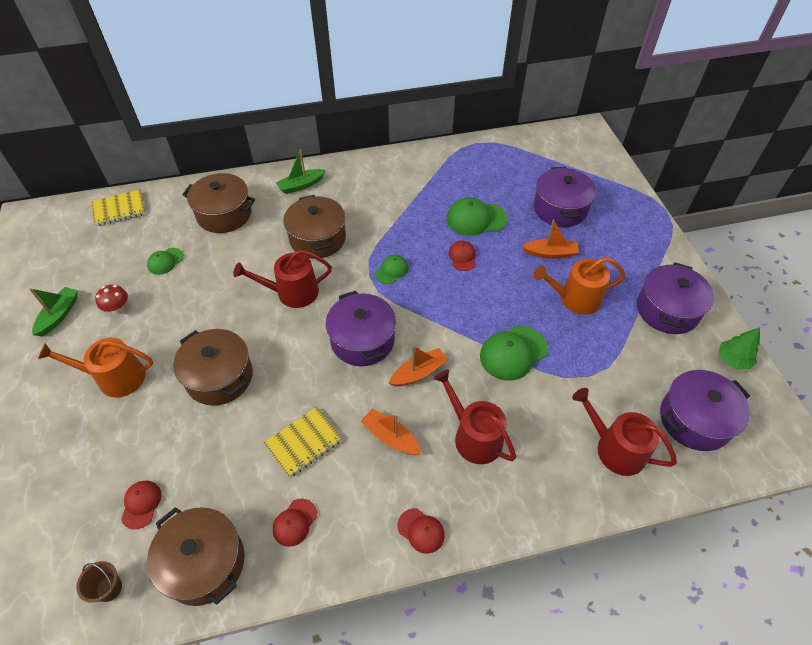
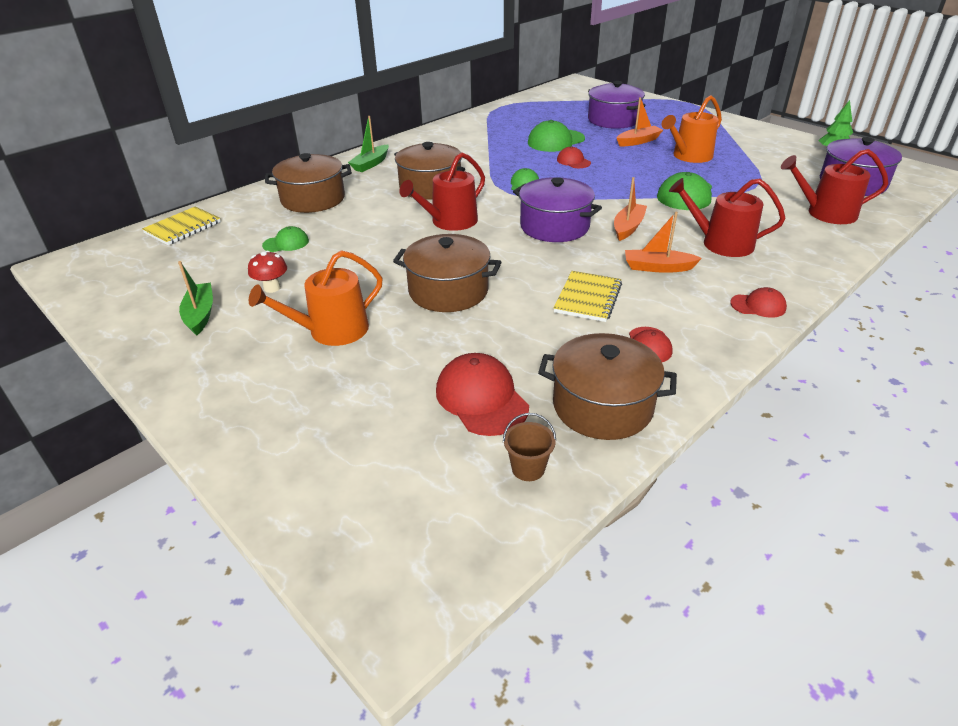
camera: 30 degrees left, 15 degrees down
(141, 504) = (481, 398): red cap -> red cap, size x1.74
(165, 261) = (286, 243): green cap -> green cap turned 120 degrees counterclockwise
(667, 310) = (758, 143): purple pot -> none

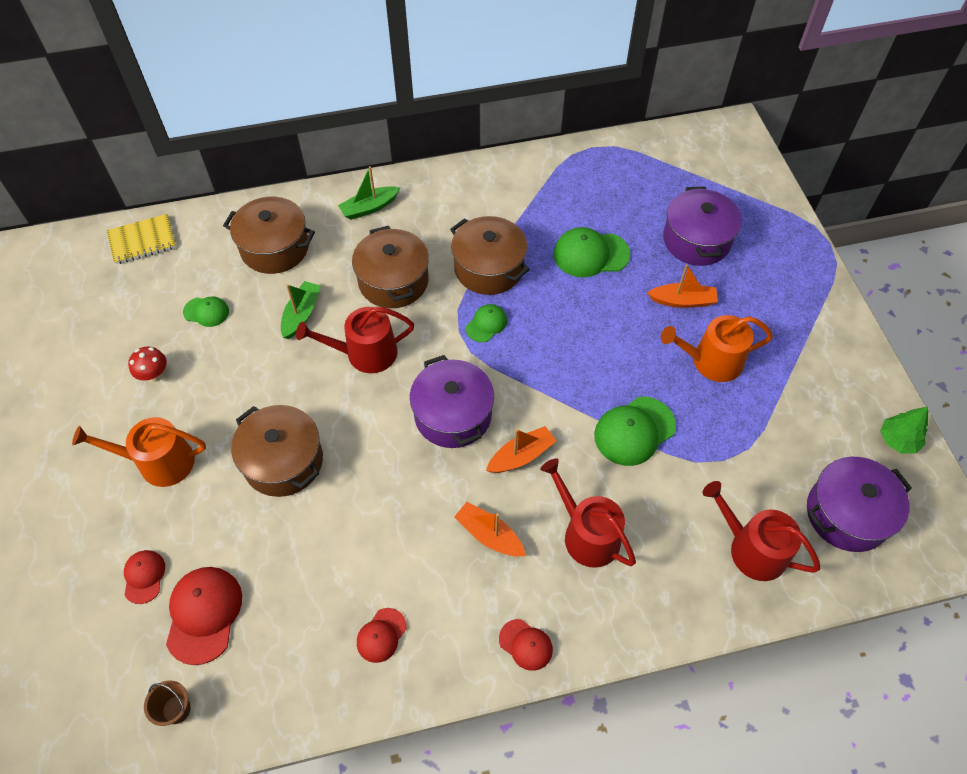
camera: 30 degrees right, 20 degrees up
(200, 314) = (83, 383): green boat -> green boat (301, 314)
(573, 161) = (573, 306): red cap -> red cap (144, 576)
(588, 298) = (387, 541): yellow notebook -> none
(602, 406) = (281, 681): brown pot -> brown pot (489, 268)

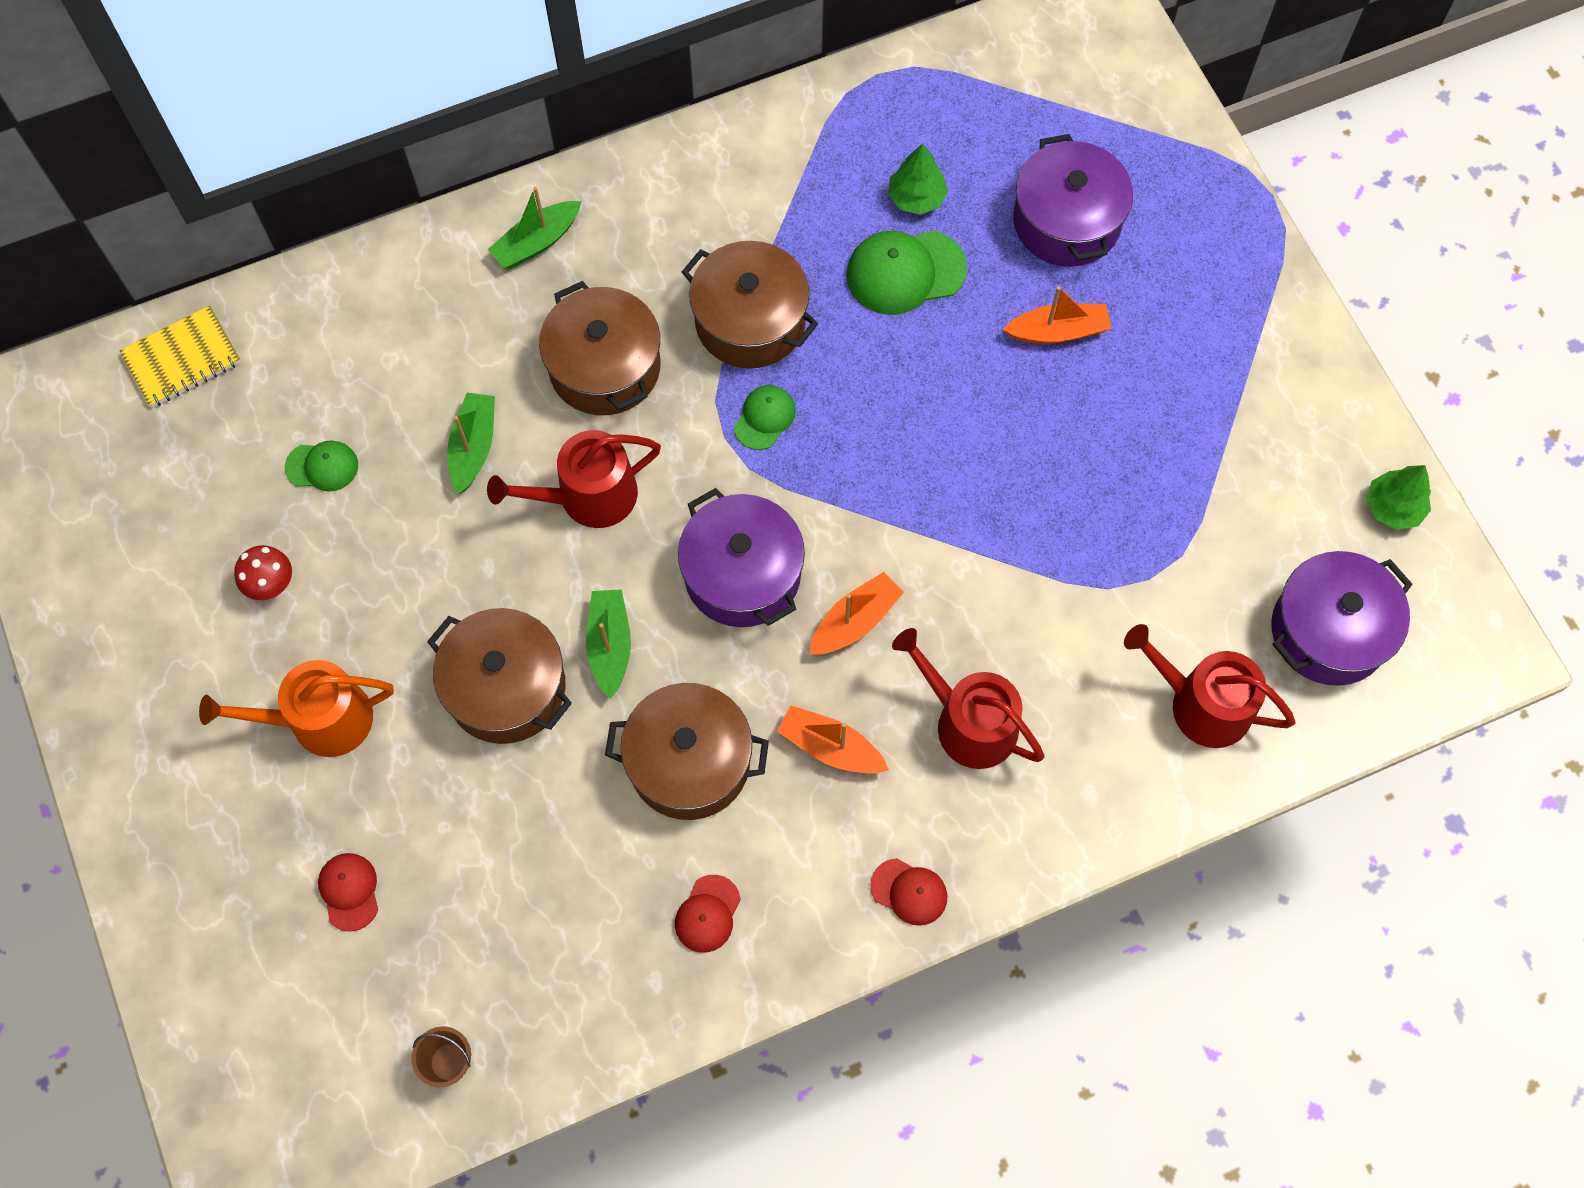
camera: 10 degrees left, 10 degrees up
(204, 614) = (451, 929): red cap -> none
(275, 248) = (401, 338): brown pot -> brown pot (689, 762)
(357, 445) = (610, 645): none -> green boat
(604, 215) = (916, 198): none -> green tree
(634, 431) = (1014, 555): green cap -> none
(711, 361) = (1112, 426): orange watering can -> none

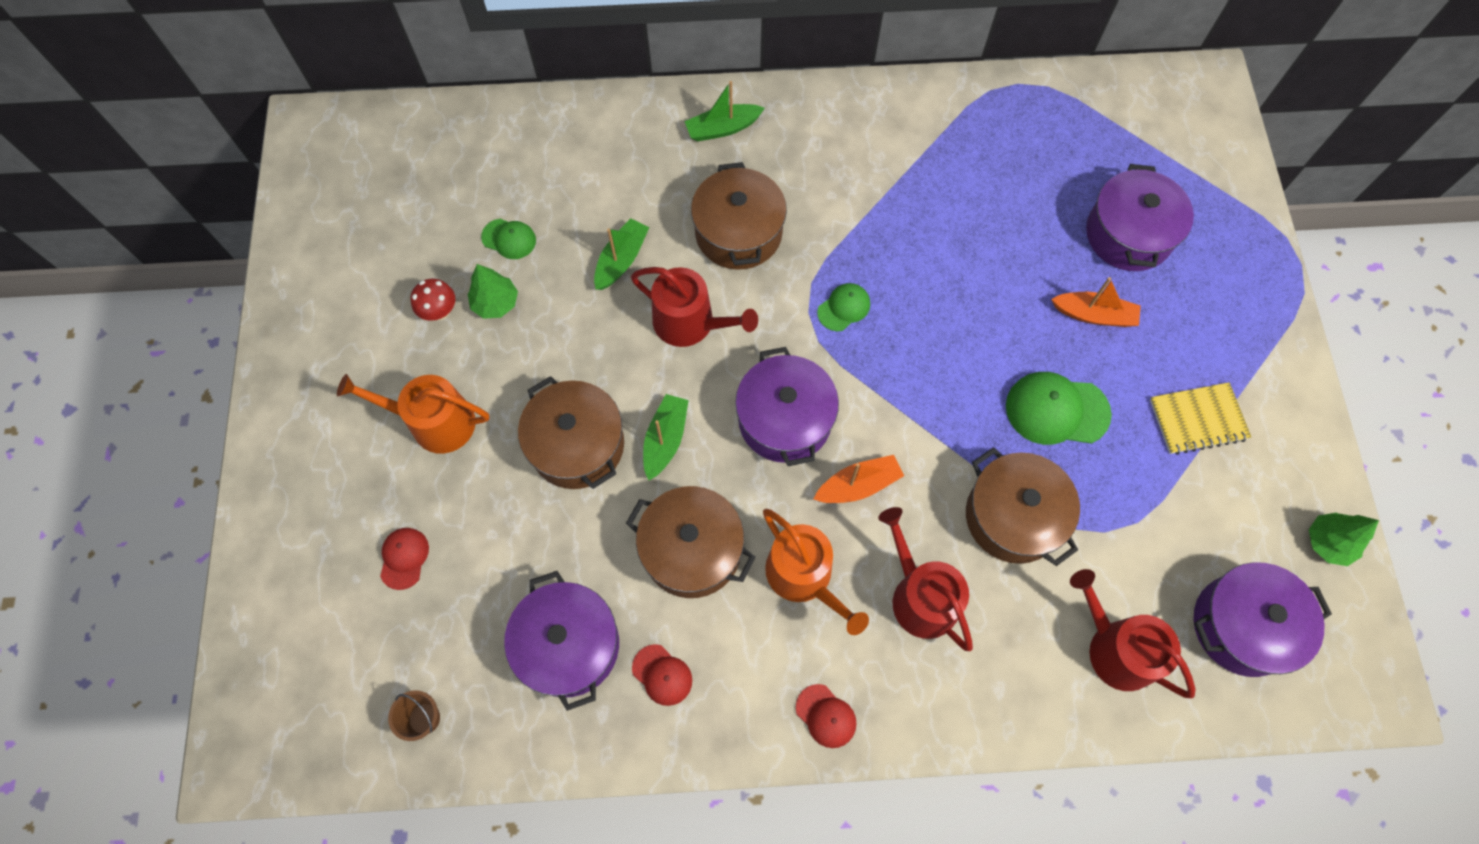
camera: 20 degrees right, 0 degrees up
(182, 359) = (443, 133): yellow notebook -> yellow notebook (1197, 419)
(586, 920) = (569, 645): none -> purple pot
(587, 497) = (690, 323): red watering can -> red watering can turned 150 degrees counterclockwise
(707, 914) = (662, 675): red cap -> red cap turned 90 degrees counterclockwise
(750, 321) = (858, 233): brown pot -> brown pot (1013, 517)
(830, 747) = (804, 577): orange boat -> orange watering can
(905, 272) = (989, 233): green cap -> green cap (1056, 410)
(916, 198) = (1017, 181): green tree -> green tree (495, 303)

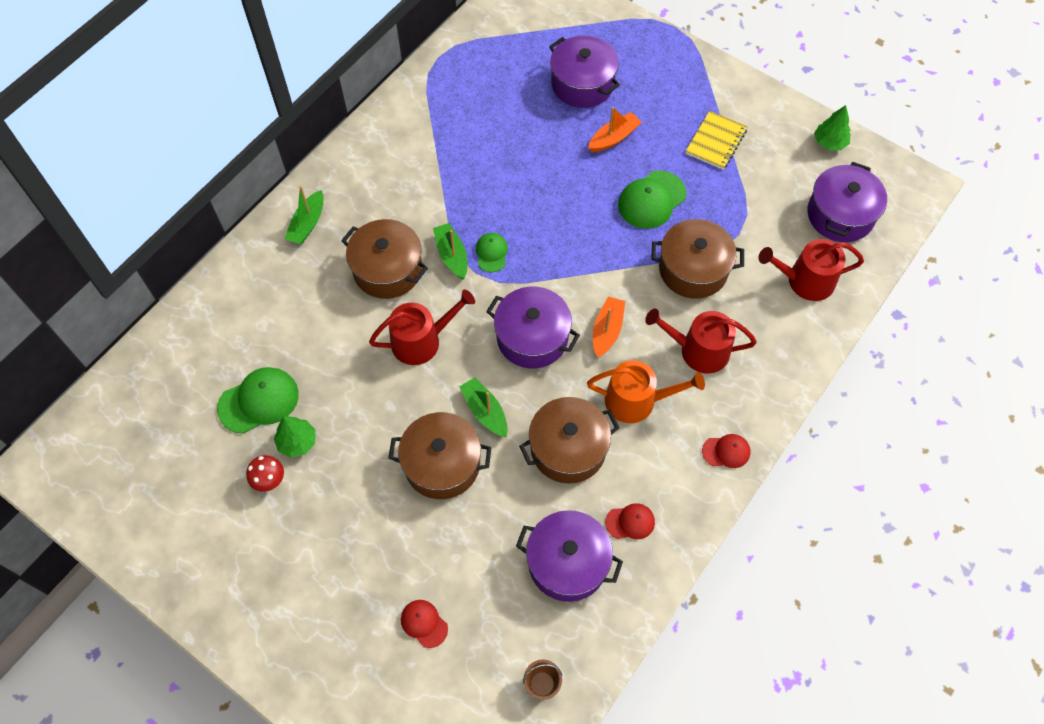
camera: 50 degrees left, 5 degrees down
(434, 422) = (346, 539): orange watering can -> none
(509, 239) = (259, 401): green cap -> green cap, size x1.74
(621, 260) = (340, 347): green boat -> green boat (452, 255)

